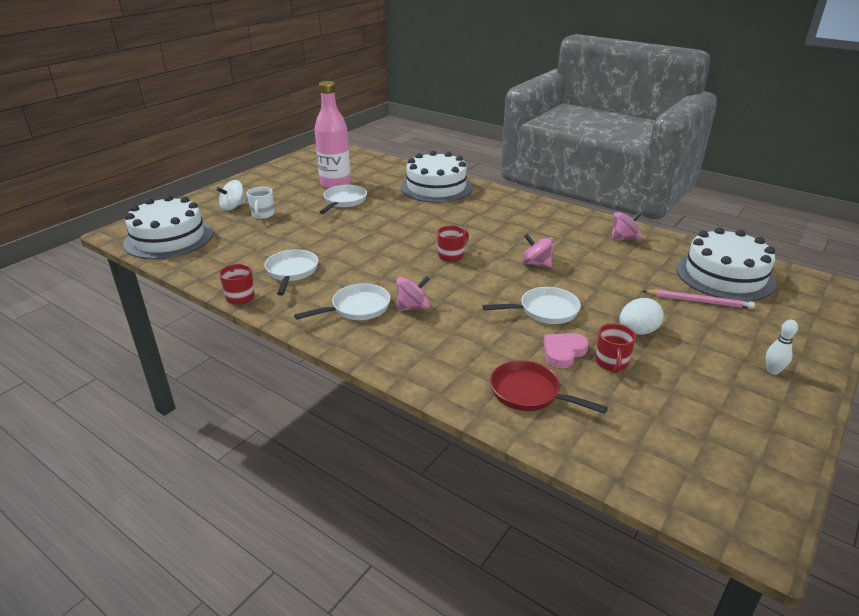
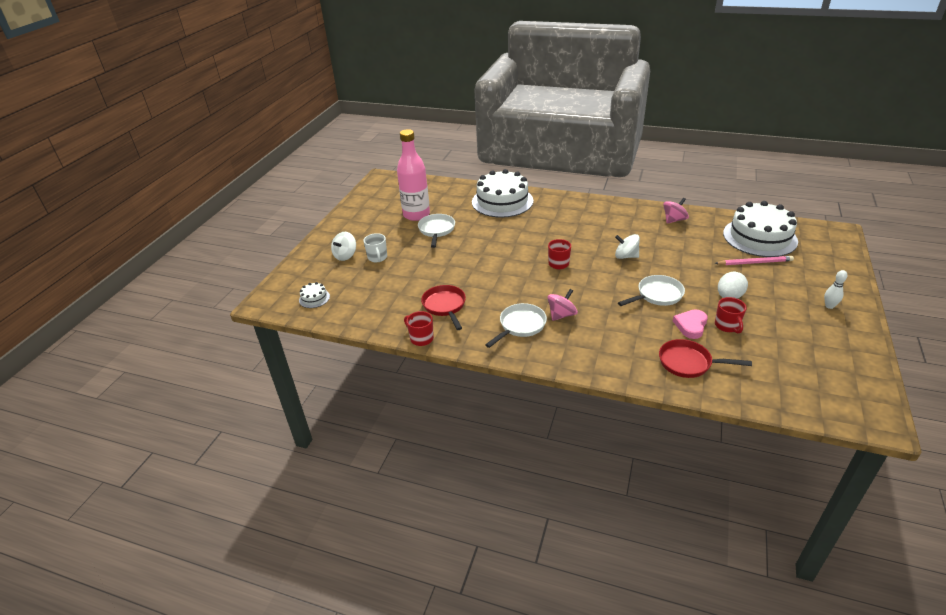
camera: 15 degrees left, 5 degrees up
(169, 238) = (314, 298): white cake -> white cake, size x0.41
(291, 272) = (445, 306): white pan -> red pan
(536, 264) = (626, 256): pink spinning top -> white spinning top

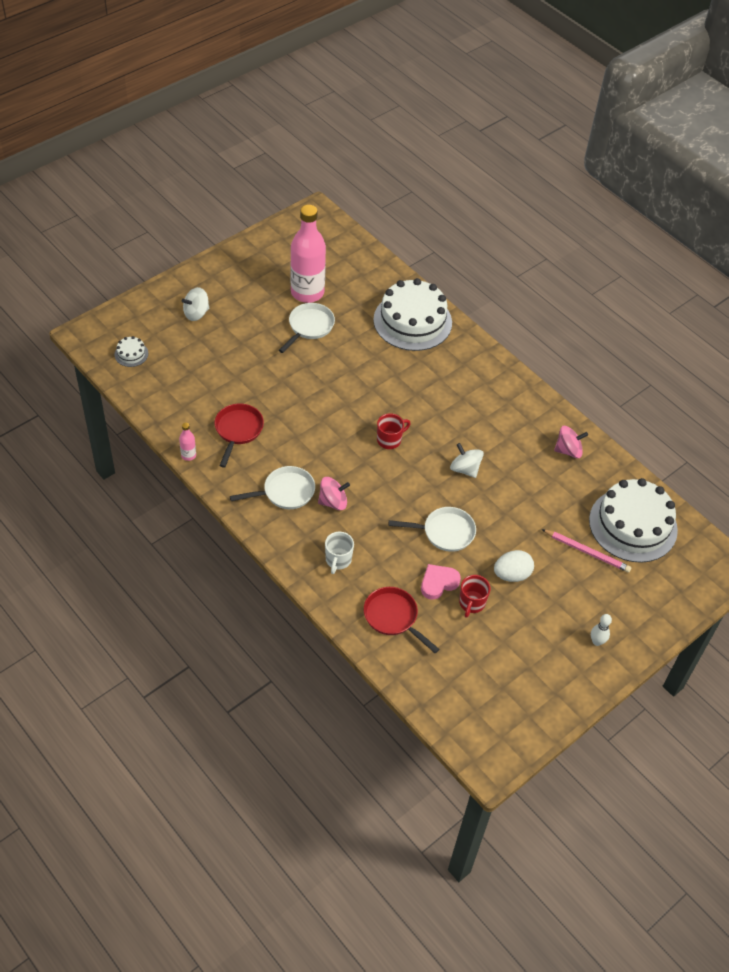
camera: 25 degrees right, 15 degrees up
(377, 258) = (224, 333): white mug -> white mug (338, 560)
(421, 338) = (188, 455): red mug -> pink bottle

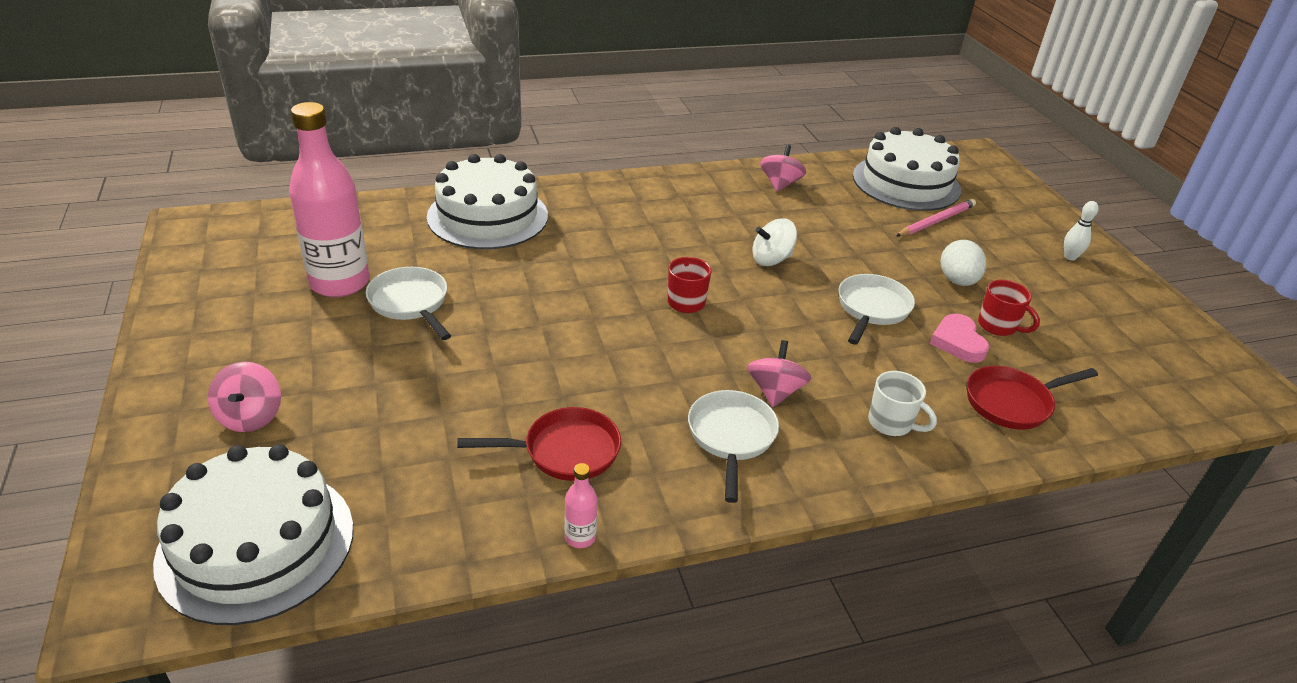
camera: 65 degrees left, 15 degrees down
(131, 354) = (256, 544): white cake -> white cake, size x2.44
(196, 313) = (250, 416): white spinning top -> pink spinning top
(238, 430) = (565, 451): red pan -> red pan turned 135 degrees clockwise

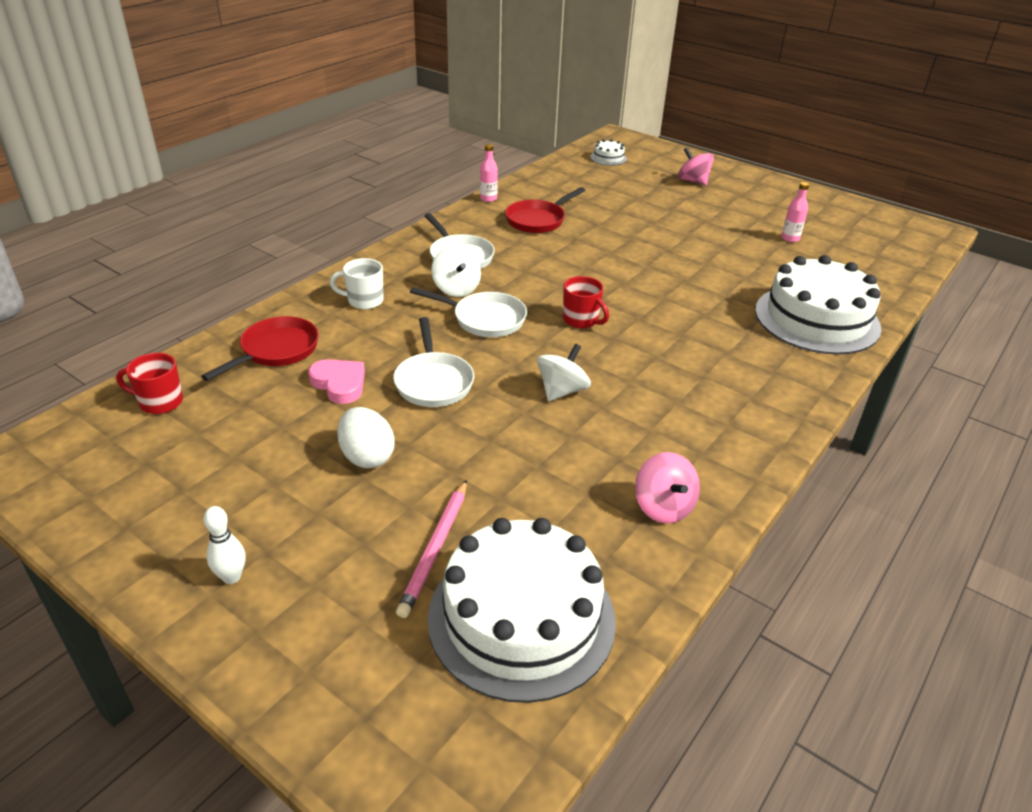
camera: 145 degrees right, 0 degrees up
(256, 544) = (608, 158): white cake -> white cake, size x0.41
(340, 283) = (790, 238): pink bottle -> pink bottle, size x0.40
(410, 303) = (733, 245): white pan -> white pan (485, 319)
(775, 392) = (456, 289): pink spinning top -> white spinning top
(998, 326) = (306, 418): red mug -> red mug (160, 402)

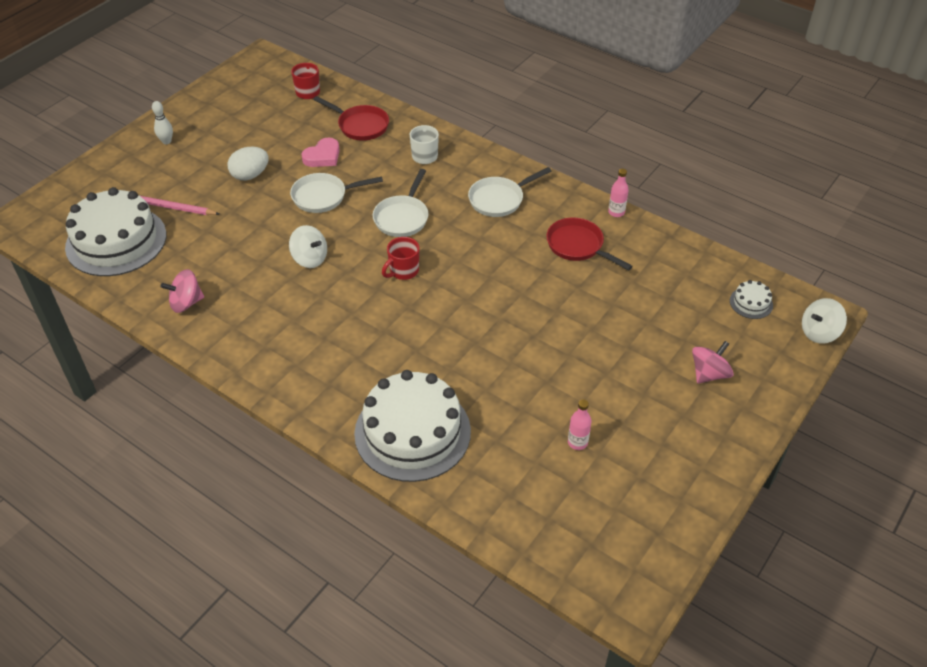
camera: 90 degrees right, 10 degrees up
(456, 289) = (446, 200): white spinning top -> white spinning top (819, 332)

